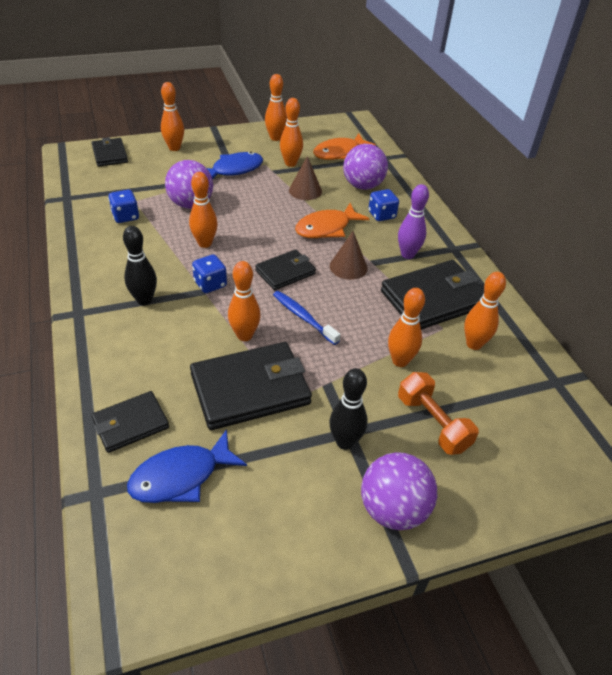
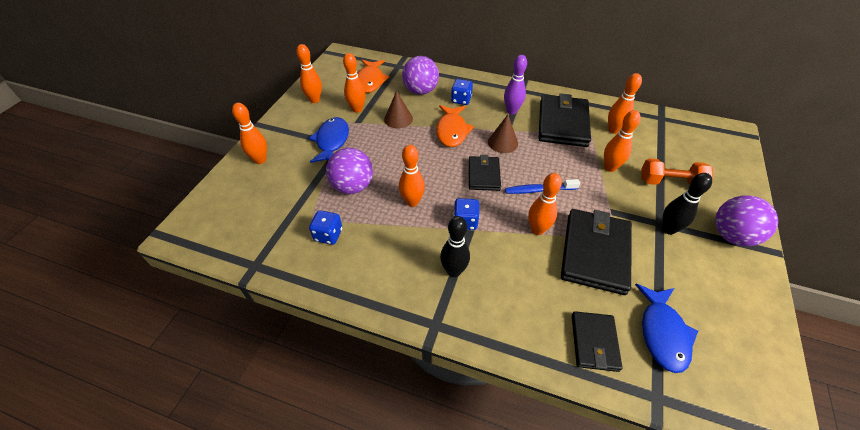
camera: 50 degrees left, 5 degrees up
(110, 154) = (219, 205): black wallet -> none

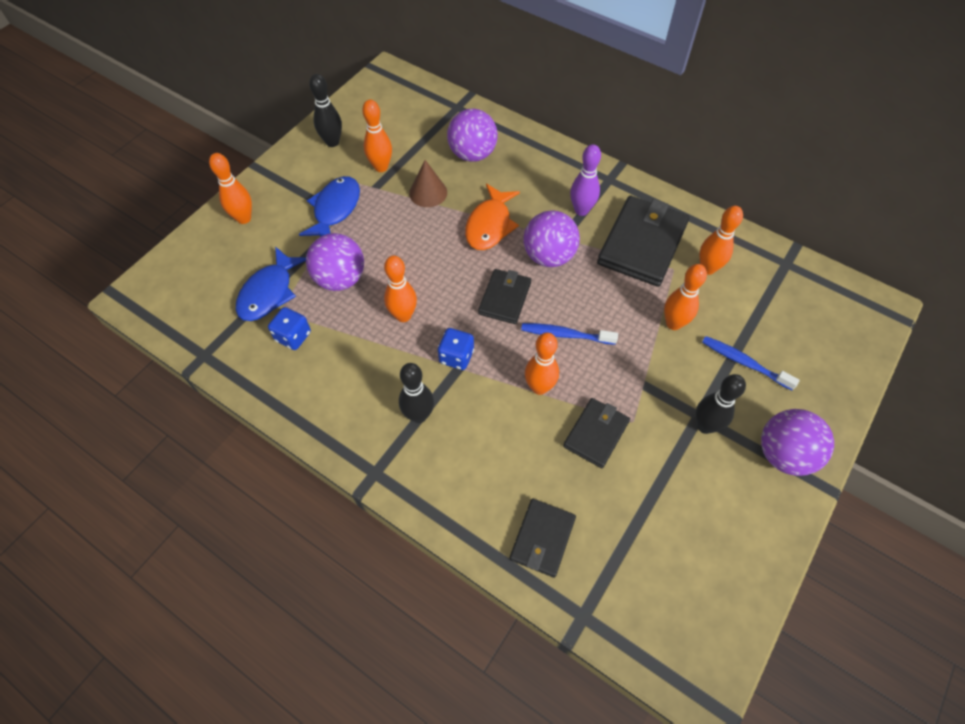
camera: 15 degrees right, 10 degrees up
(314, 100) = (332, 142): orange bowling pin -> black bowling pin
(370, 81) = (412, 125): orange fish -> none
(461, 100) = (520, 179): blue dice -> none
(503, 142) = (549, 256): brown cone -> purple ball
(595, 253) = (596, 434): black wallet -> black wallet, size x0.58
(662, 333) = (627, 549): blue fish -> blue fish (269, 292)
(670, 182) = (744, 362): orange dumbbell -> blue toothbrush

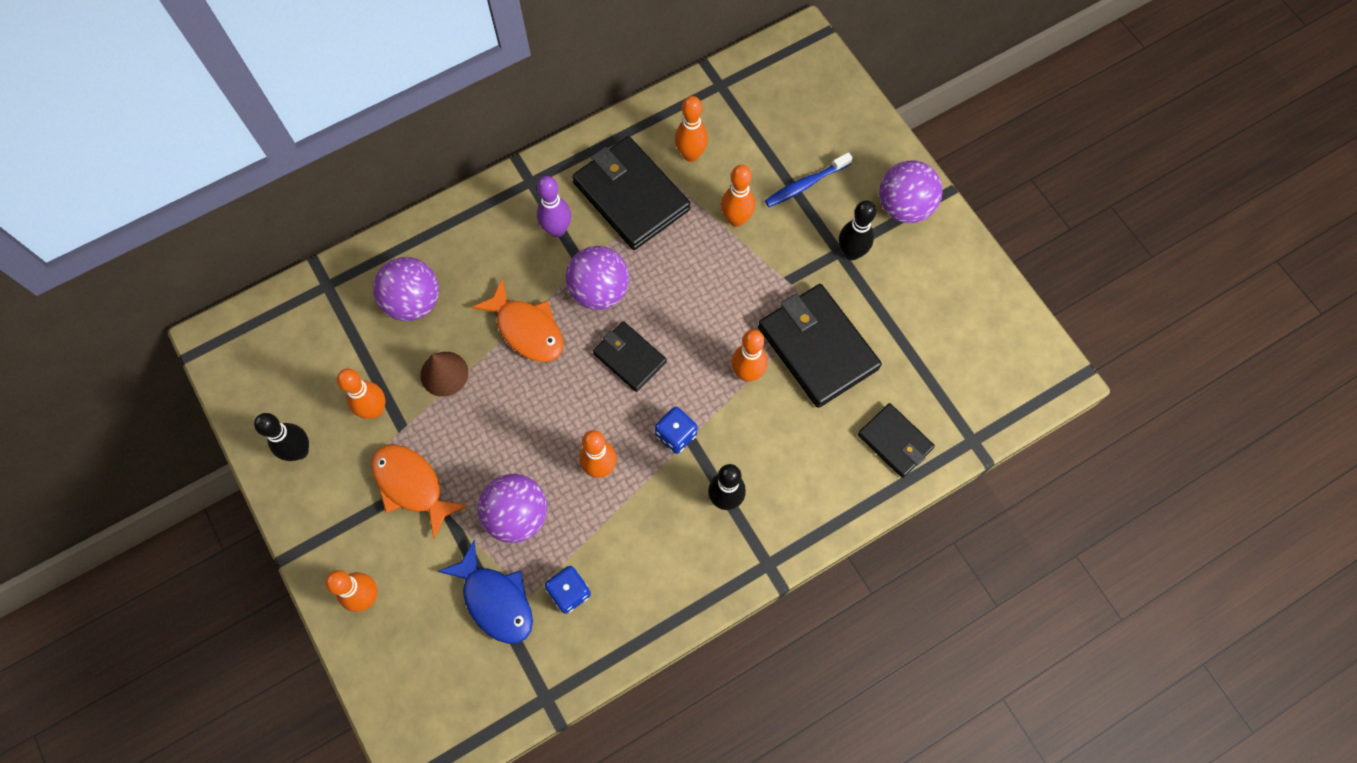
camera: 65 degrees left, 10 degrees up
(335, 209) = (412, 485): blue fish -> orange fish
(565, 335) = (701, 321): blue toothbrush -> none
(596, 434) = (817, 347): black wallet -> black wallet, size x1.73

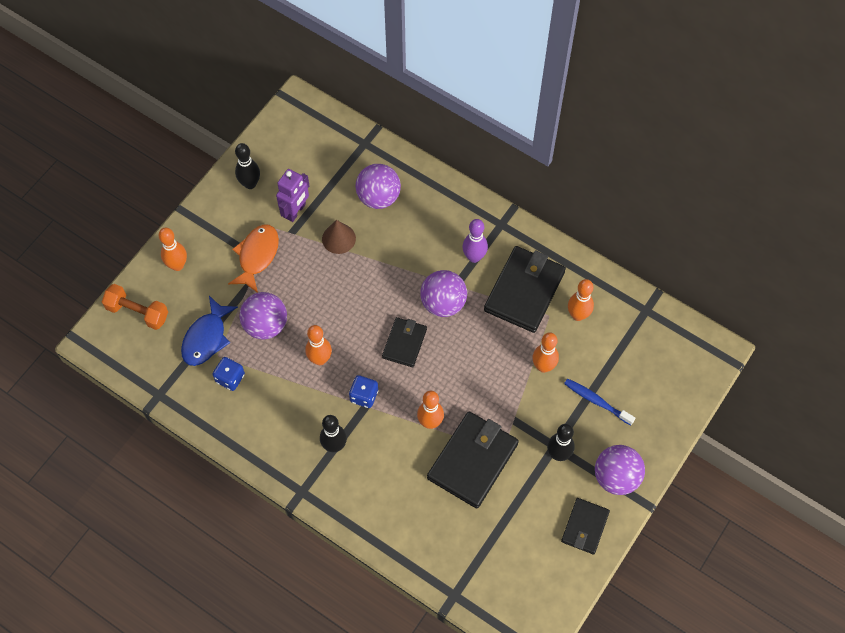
camera: 65 degrees right, 5 degrees down
(375, 410) = (296, 211): orange bowling pin -> purple robot
(407, 680) = (137, 312): none -> orange dumbbell
(527, 329) = (393, 272): orange fish -> none
(895, 441) = (427, 541): black wallet -> black wallet (585, 527)

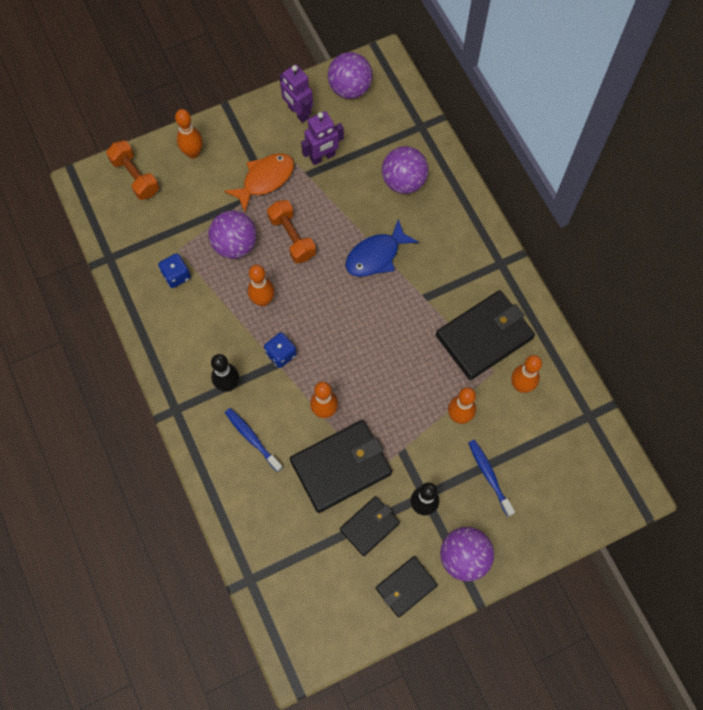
camera: 30 degrees right, 5 degrees up
(206, 338) = (178, 229): blue fish -> blue fish (376, 255)
(250, 184) = (298, 113): black bowling pin -> purple robot
(312, 293) = (292, 237): none -> orange dumbbell
(338, 238) = (345, 201): brown cone -> none
(383, 479) = (252, 438): none -> blue toothbrush
(404, 343) = (346, 326): black wallet -> black wallet (370, 526)
(443, 303) = (403, 308): purple ball -> purple ball (350, 88)
(474, 257) = (457, 280): purple bowling pin -> none

